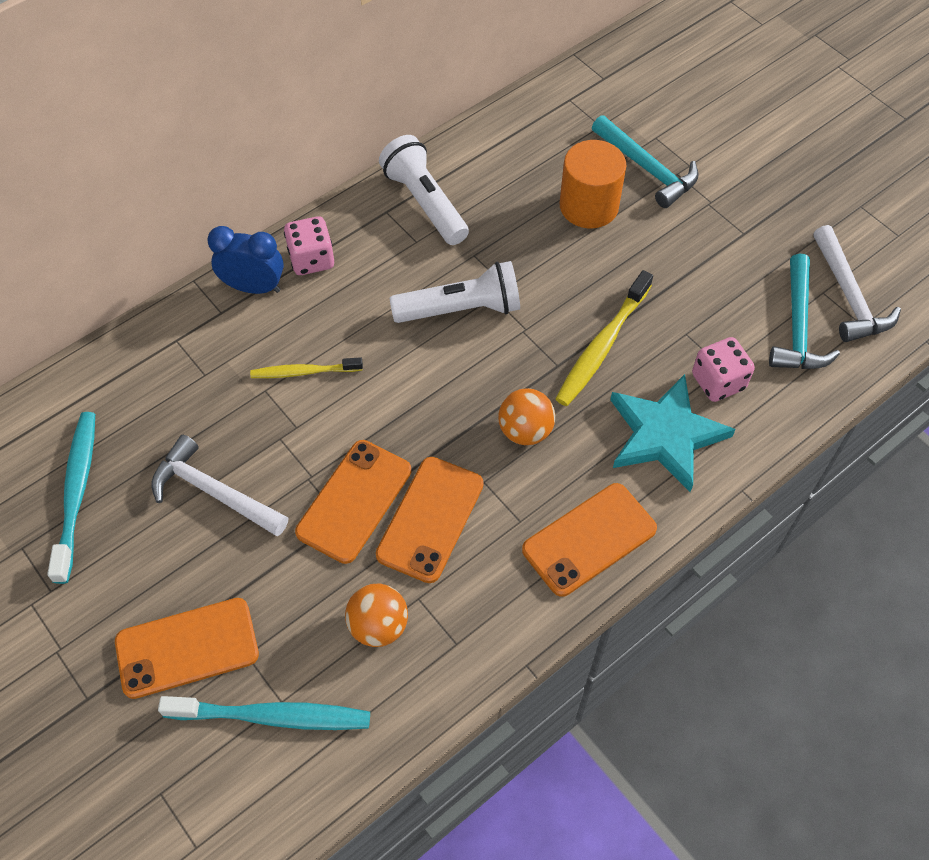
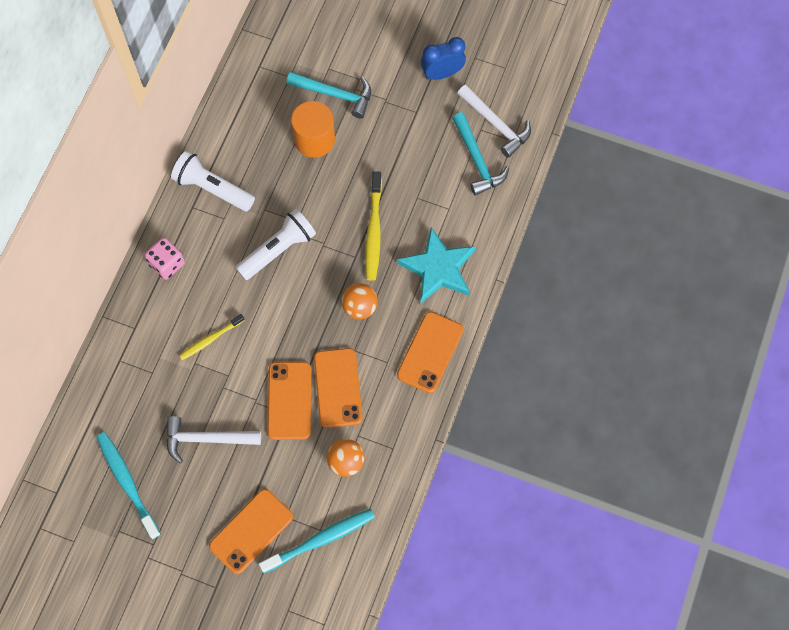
camera: 30 degrees left, 10 degrees up
(254, 287) = (143, 301): blue clock -> blue clock (442, 73)
(718, 381) = (450, 219): pink dice -> none

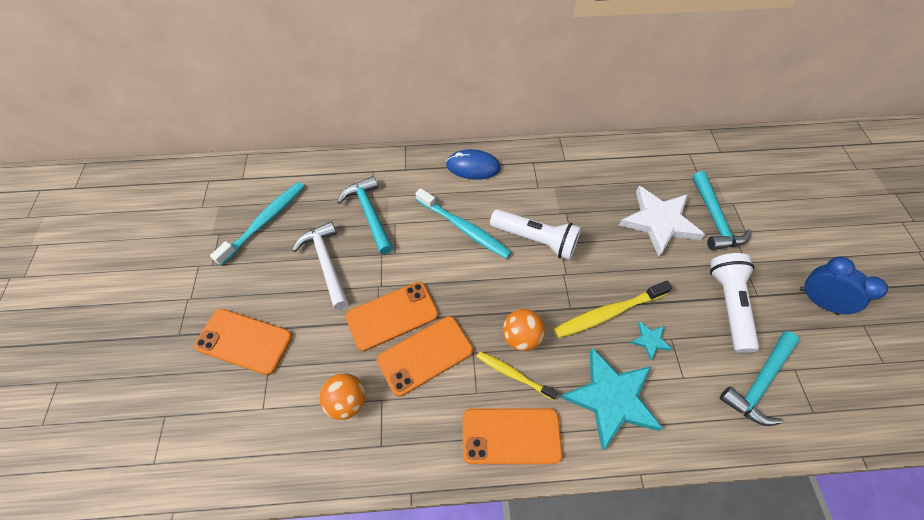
camera: 65 degrees right, 10 degrees down
(167, 264) = (473, 167): pink dice -> blue mouse
(171, 382) = (369, 214): none -> turquoise hammer
(210, 339) = (422, 225): yellow toothbrush -> yellow toothbrush (513, 374)
(212, 188) = (559, 168): white flashlight -> white flashlight (728, 305)
(314, 139) = (659, 222): orange cylinder -> white star
(320, 540) = (251, 414): turquoise toothbrush -> turquoise toothbrush (464, 228)
(410, 214) = (650, 340): none -> turquoise star
(496, 124) = (815, 383): white hammer -> none

